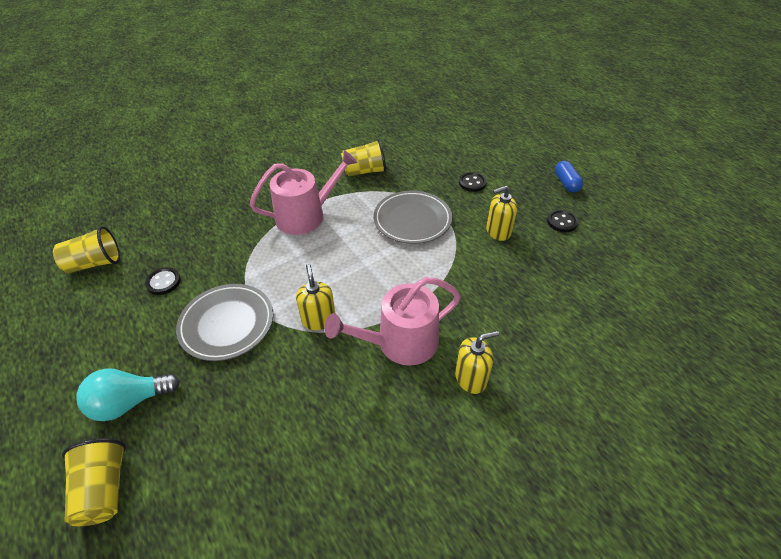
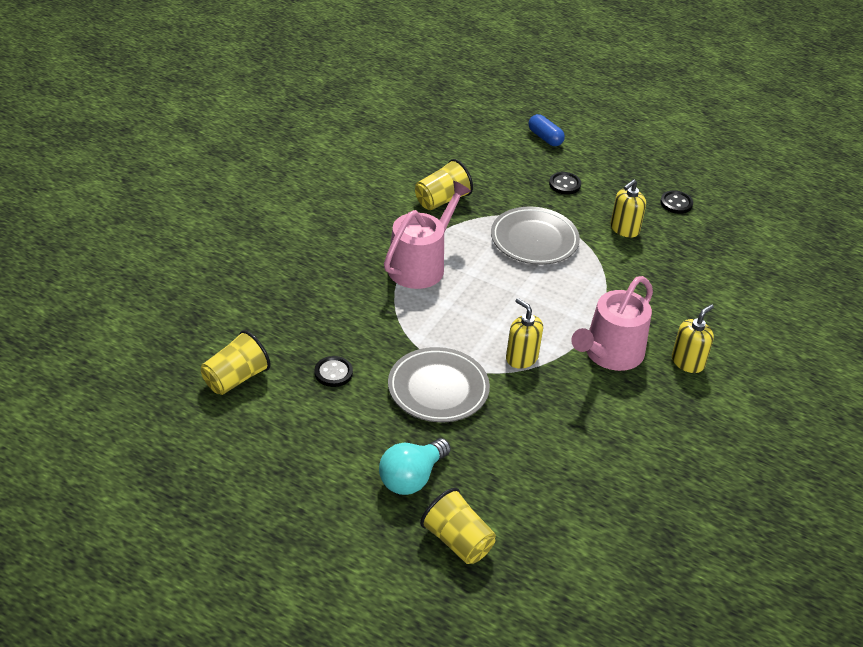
camera: 30 degrees left, 5 degrees down
(566, 183) = (656, 161): blue capsule -> blue capsule (545, 138)

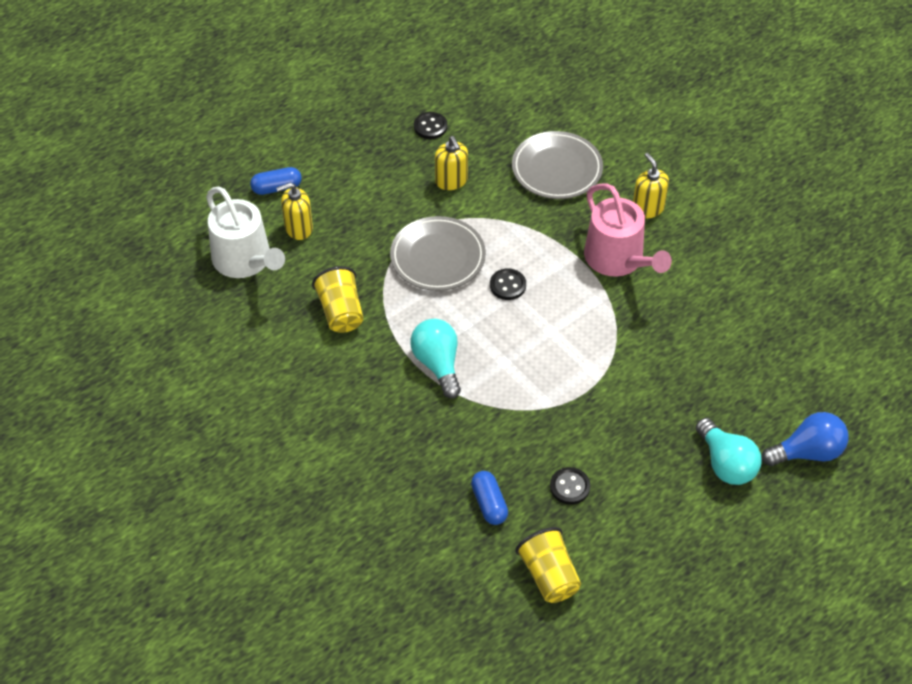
camera: 65 degrees left, 10 degrees up
(293, 326) = (489, 504): none -> blue capsule
(420, 265) = (438, 364): pink watering can -> turquoise light bulb
(438, 389) = (620, 407): grey plate -> grey plate (557, 169)
(457, 541) = (807, 452): yellow cup -> blue light bulb
(461, 140) = (245, 260): none -> white watering can
(521, 358) = (601, 327): yellow soap dispenser -> yellow soap dispenser (298, 228)
(564, 184) = (362, 201): black button -> black button (507, 285)

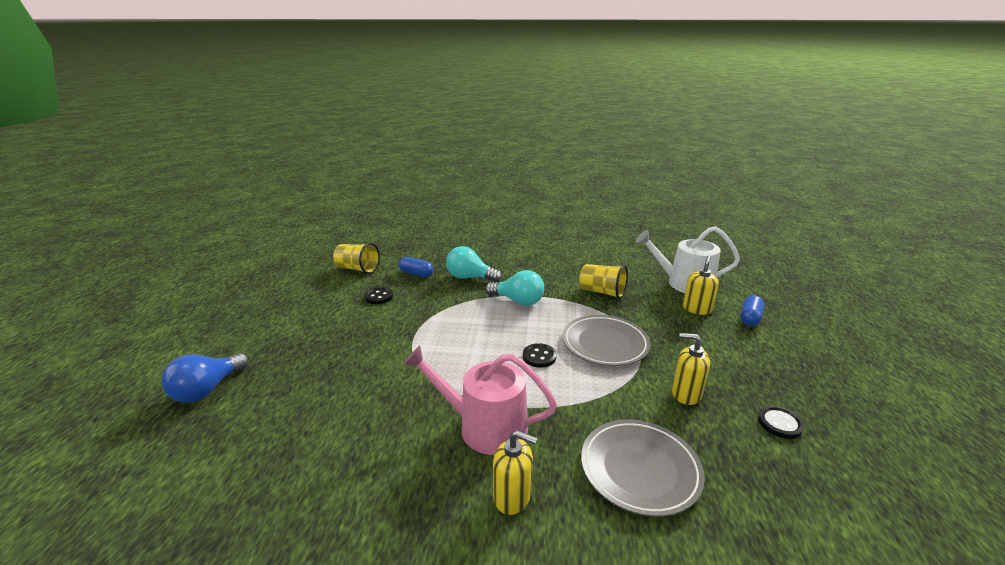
camera: 135 degrees right, 25 degrees down
(726, 464) = (278, 351): turquoise light bulb -> turquoise light bulb (470, 277)

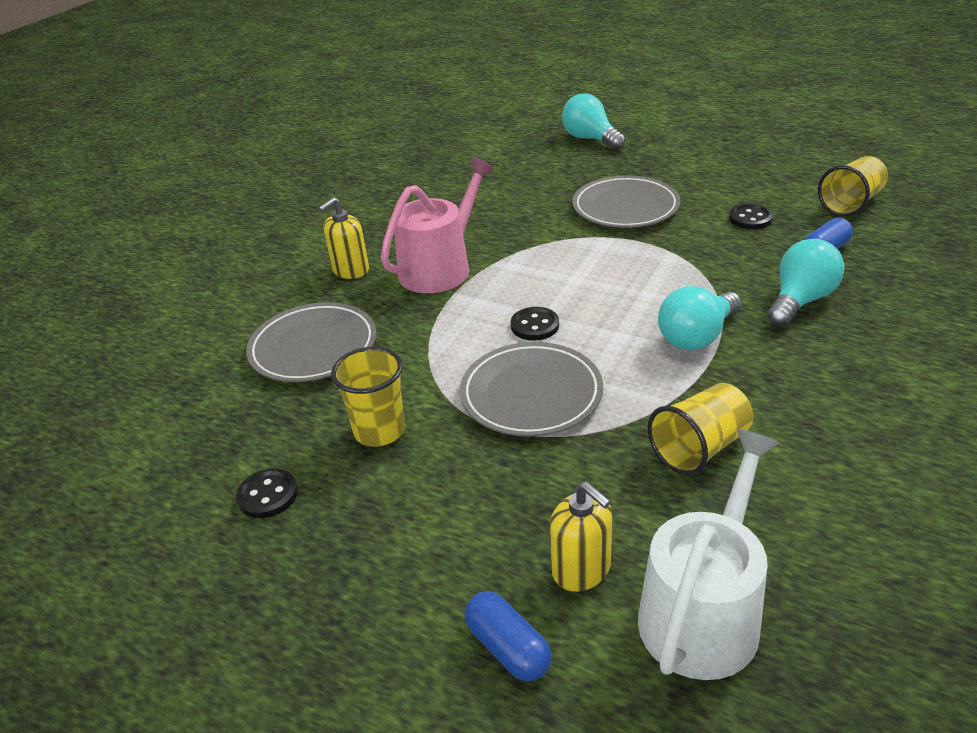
camera: 115 degrees right, 10 degrees up
(207, 390) = (590, 139): blue light bulb -> turquoise light bulb
(363, 346) = (625, 207): none -> grey plate
(686, 394) = (379, 431): yellow soap dispenser -> yellow cup

